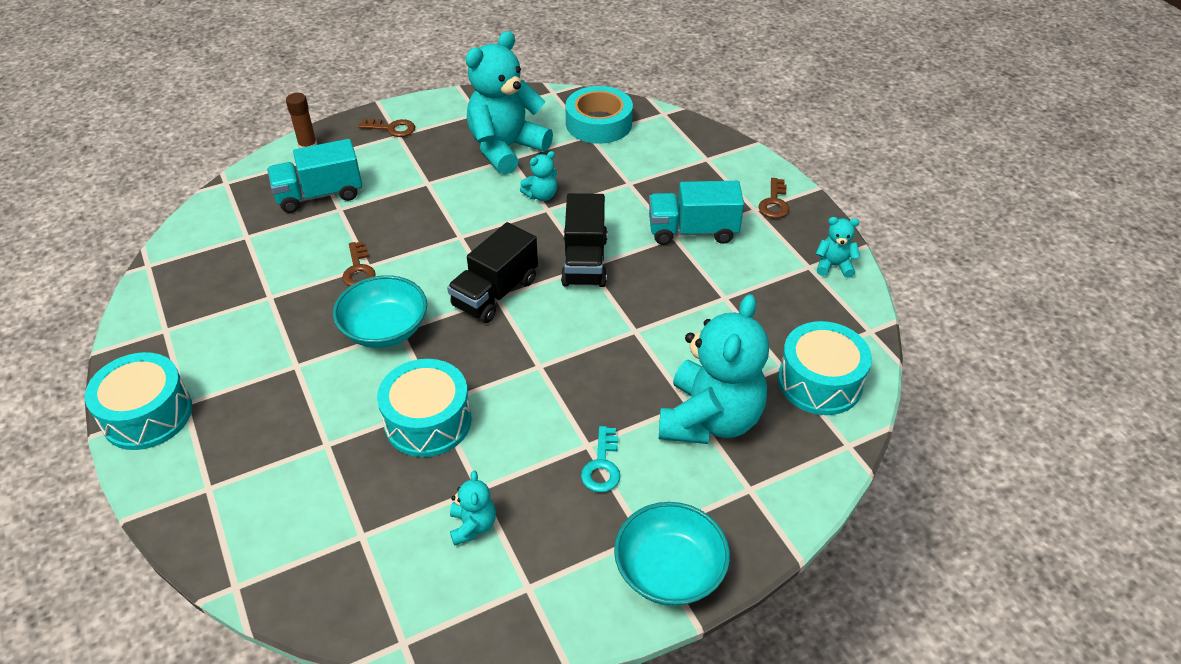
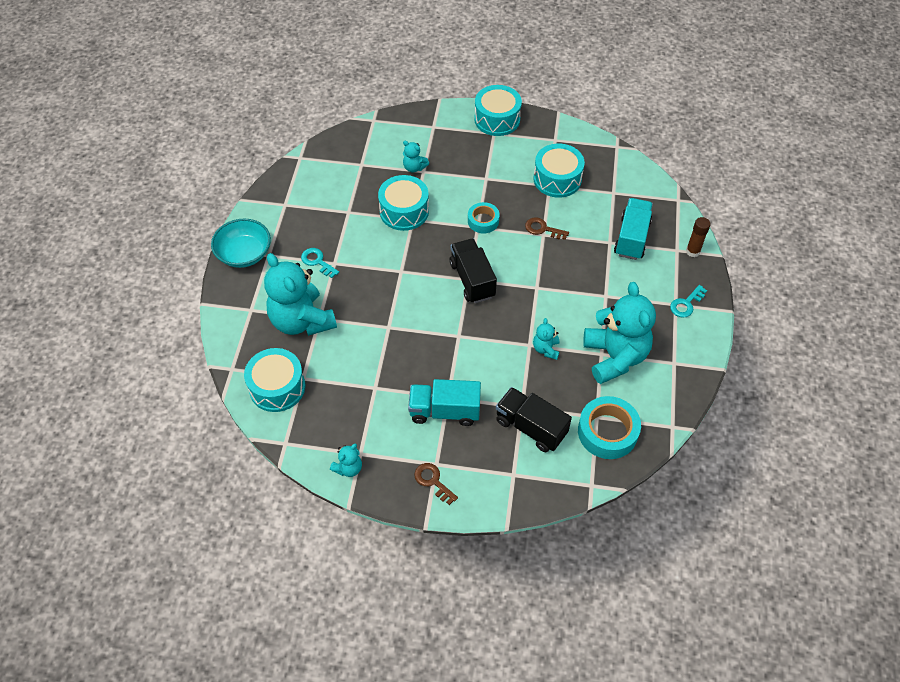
camera: 125 degrees right, 10 degrees up
(252, 294) = (557, 179): none -> turquoise drum
(385, 329) = (483, 221): turquoise bowl -> turquoise tape
(392, 128) = (686, 304): brown key -> turquoise key
(473, 526) = (331, 201): turquoise teddy bear -> turquoise teddy bear (414, 167)
(584, 261) = (464, 336): black truck -> black truck (531, 427)
(692, 231) = (444, 411): turquoise truck -> turquoise truck turned 120 degrees counterclockwise

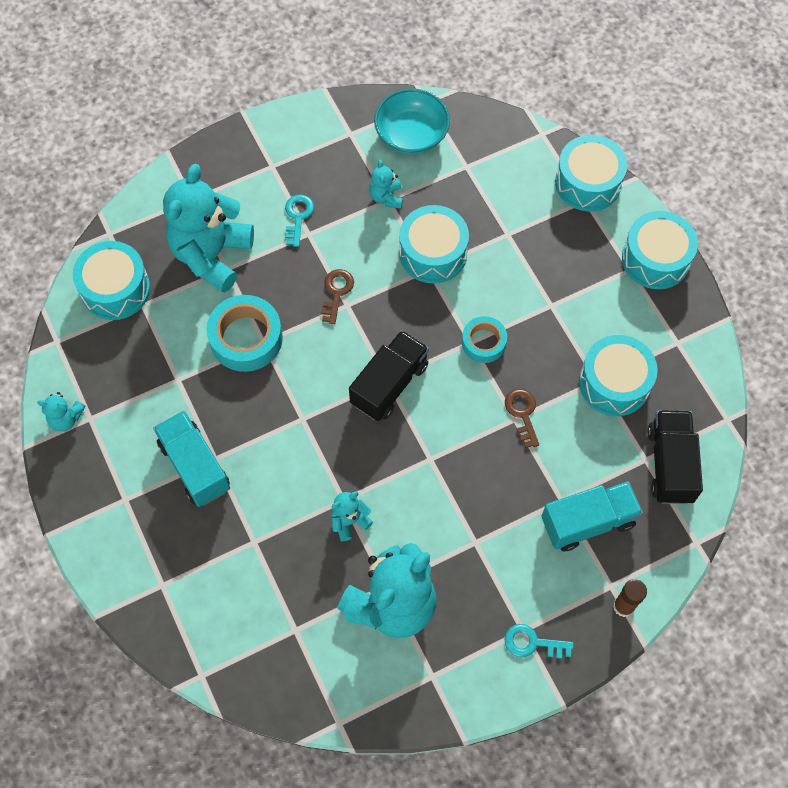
camera: 55 degrees right, 10 degrees up
(244, 254) = (256, 143): turquoise bowl -> turquoise bowl (411, 135)
(414, 167) = (505, 221): turquoise teddy bear -> turquoise teddy bear (386, 197)
(423, 119) = (588, 183): none -> turquoise drum
(433, 481) = (102, 509): brown key -> brown key (336, 292)
(531, 427) = (233, 567): black truck -> black truck (670, 464)
(607, 432) = (282, 653): turquoise tape -> turquoise tape (246, 338)

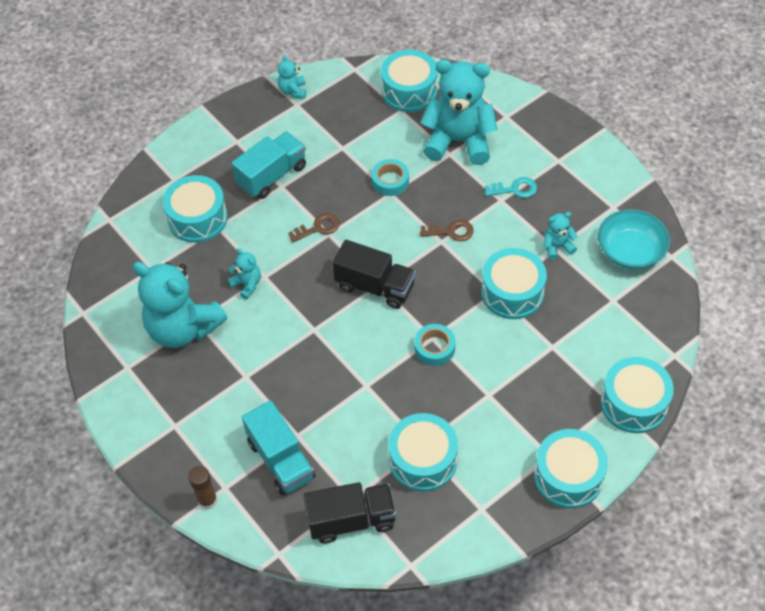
camera: 80 degrees right, 10 degrees down
(233, 564) = (198, 218): none -> turquoise drum
(246, 338) = (390, 181): turquoise tape -> turquoise tape, size x0.61
(522, 414) = (373, 390): brown key -> brown key (318, 228)
(532, 643) = (164, 434): turquoise key -> none

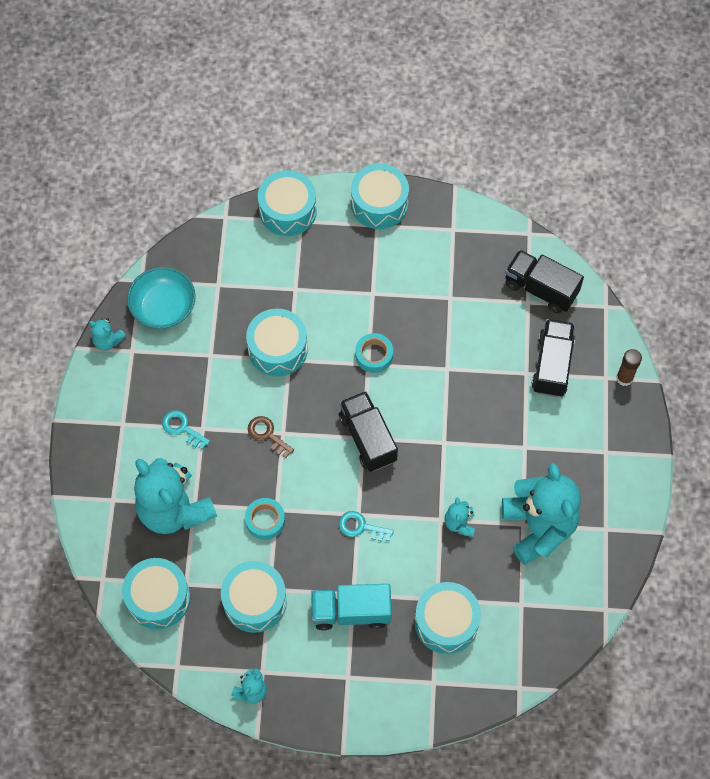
camera: 140 degrees left, 10 degrees up
(281, 460) = (552, 365): turquoise truck -> black truck
(318, 228) = (361, 527): brown key -> turquoise key
(423, 460) = (459, 288): turquoise drum -> turquoise drum (255, 601)
(557, 247) = (207, 355): turquoise teddy bear -> turquoise teddy bear (107, 341)

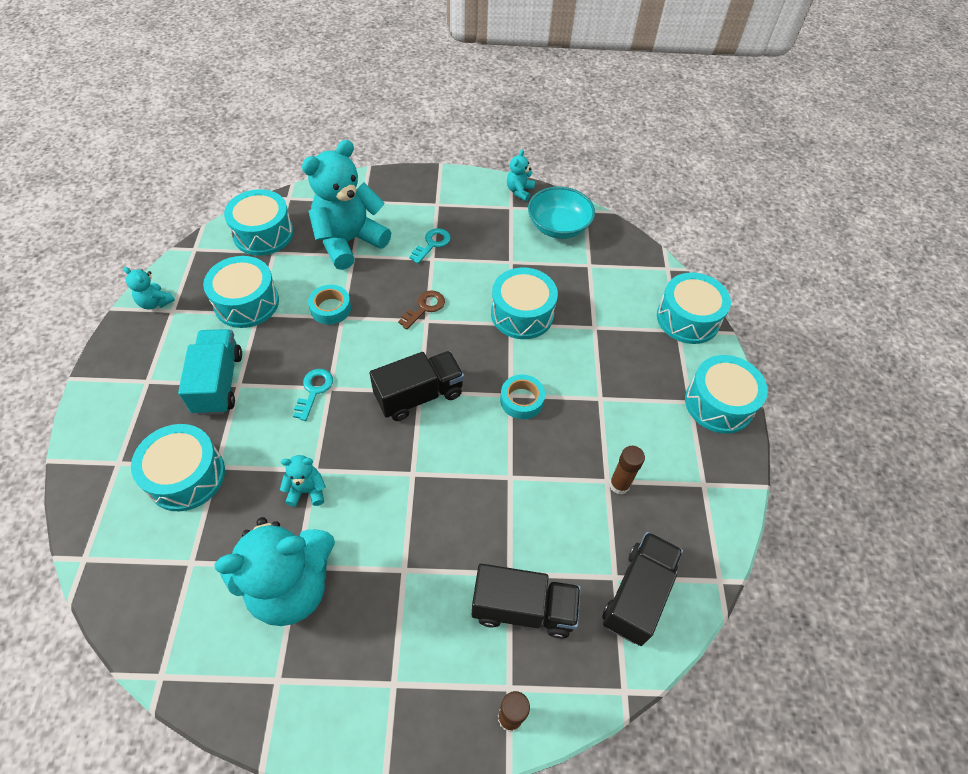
camera: 85 degrees right, 10 degrees down
(454, 289) = (619, 485): none -> brown glue stick

